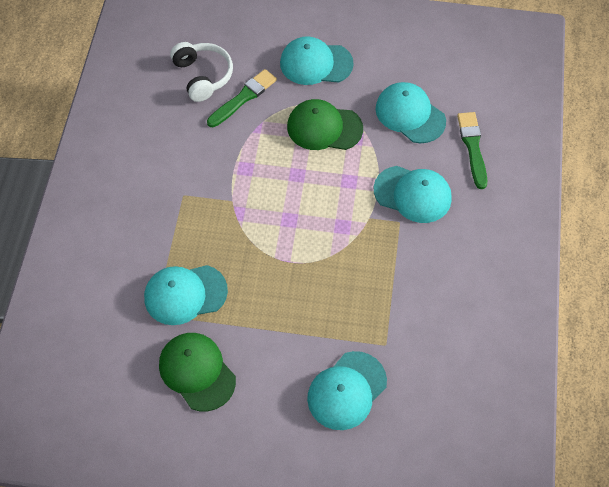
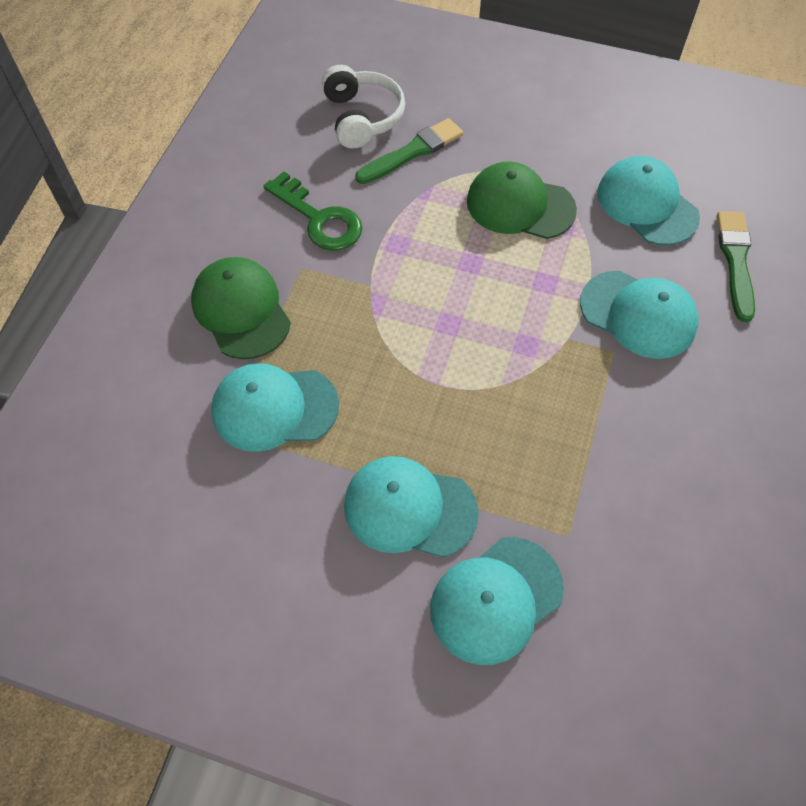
camera: 10 degrees right, 0 degrees up
(188, 158) = (319, 219): none -> green key
(197, 372) = (267, 529): green cap -> green cap (241, 310)
(315, 63) = (521, 121): turquoise cap -> turquoise cap (409, 508)

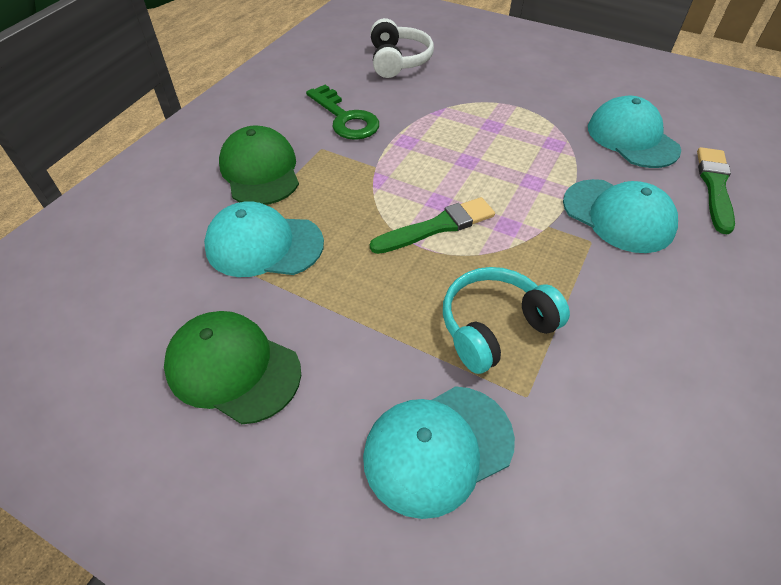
camera: 10 degrees right, 10 degrees down
(409, 508) = (366, 346): turquoise cap -> none
(412, 152) = (433, 85): green brush -> green brush (437, 227)
(520, 205) = (518, 127): green cap -> green cap (233, 368)
(529, 467) = (495, 327): none -> turquoise headphones

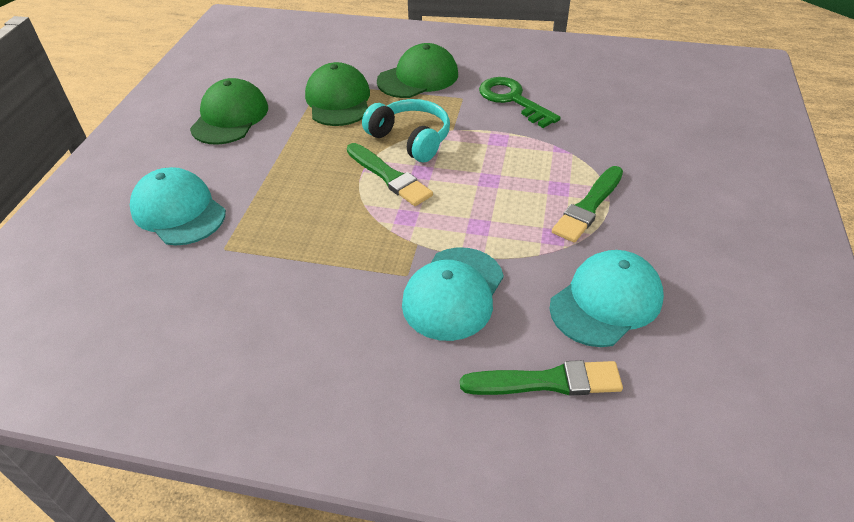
camera: 75 degrees right, 5 degrees down
(264, 245) = (338, 100): turquoise cap -> green cap
(345, 118) = (512, 100): green key -> green key turned 105 degrees clockwise
(398, 61) = (635, 109): white headphones -> none
(495, 327) = (286, 224): turquoise headphones -> turquoise headphones (410, 139)
(520, 117) = (588, 206): none -> green brush

